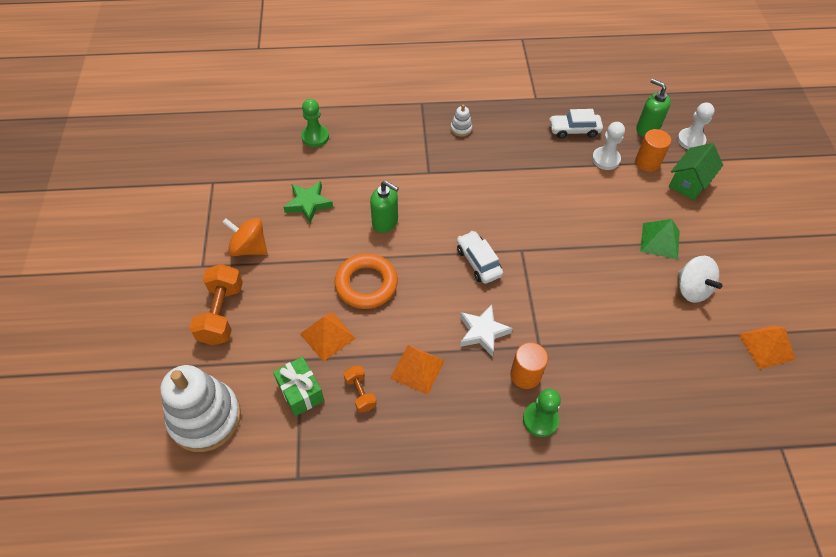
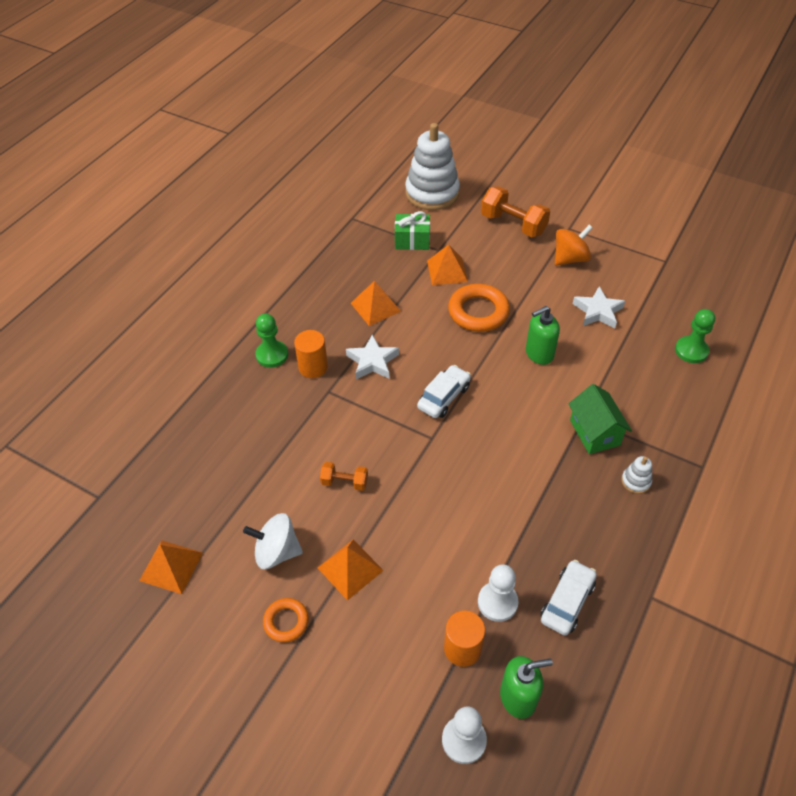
camera: 125 degrees right, 5 degrees down
(308, 204) = (598, 311): green star -> white star
(360, 393) = (384, 269): orange dumbbell -> orange dumbbell (344, 482)
(478, 262) = (443, 397): white car -> white car turned 60 degrees counterclockwise
(660, 241) = (350, 569): green pyramid -> orange pyramid
(689, 183) = (400, 671): green house -> green house (594, 432)
(724, 253) = (286, 622): none -> orange ring

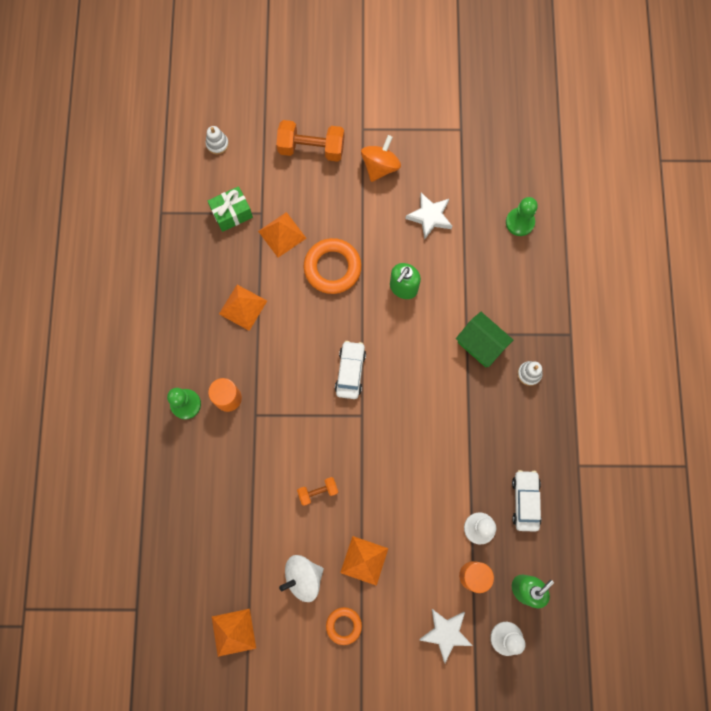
camera: 30 degrees left, 25 degrees up
(372, 361) = (273, 366): white star -> white star (446, 632)
(432, 193) = (217, 144): white stacking toy -> white stacking toy, size x0.40

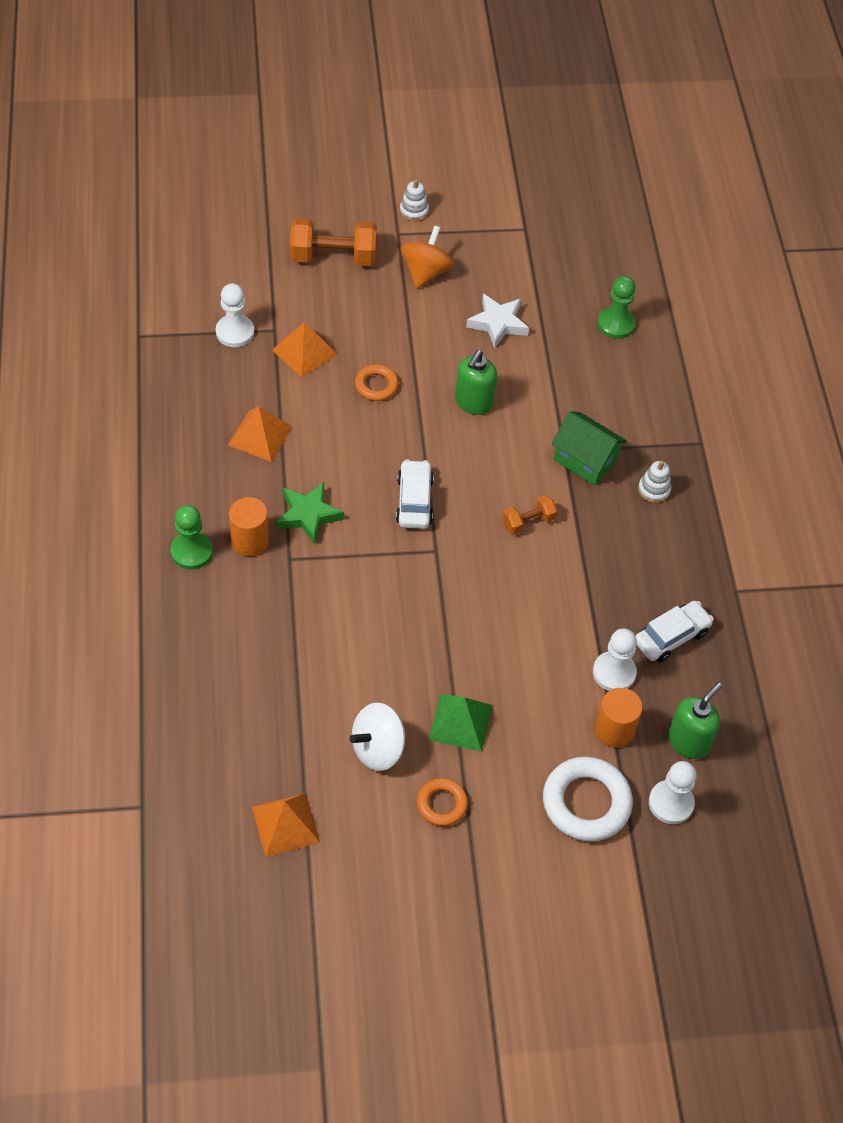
camera: 10 degrees left, 20 degrees down
(217, 144) = (208, 257): white stacking toy -> white stacking toy (414, 211)
(232, 213) = (235, 332): green gift -> white pawn
(272, 379) = (308, 515): none -> green star
(318, 491) = (386, 643): orange dumbbell -> orange dumbbell (528, 522)
(332, 268) = (376, 385): orange ring -> orange ring, size x0.57
(364, 560) = (460, 722): orange pyramid -> green pyramid
(446, 632) = (586, 802): white star -> white ring
(525, 501) = (671, 636): white car -> white car turned 60 degrees clockwise

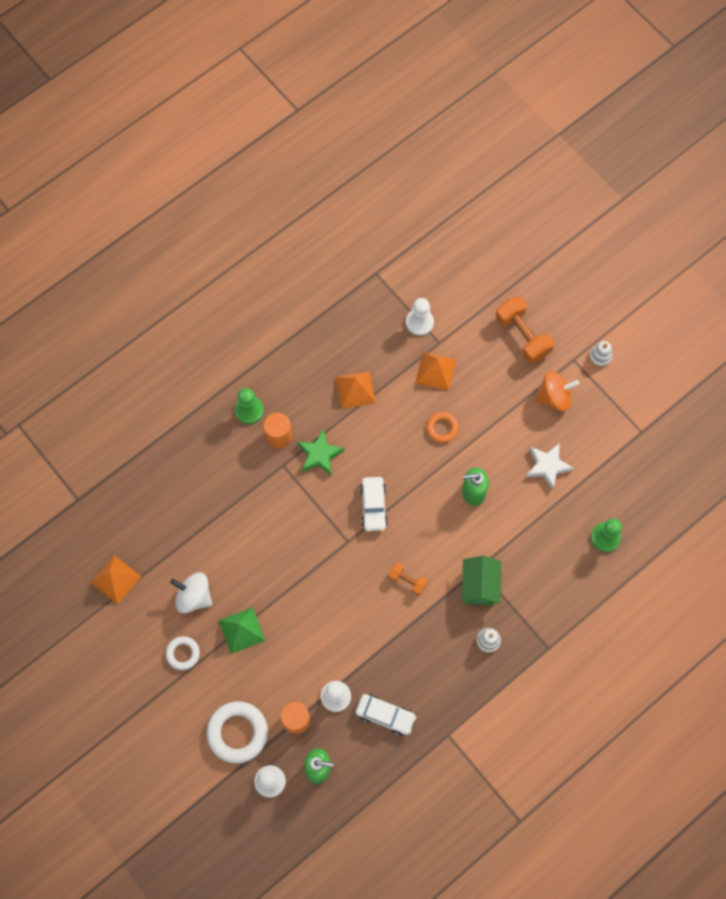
camera: 60 degrees right, 15 degrees up
(414, 501) = (373, 506): white car -> white car turned 120 degrees clockwise
(442, 804) = (183, 653): orange ring -> white ring

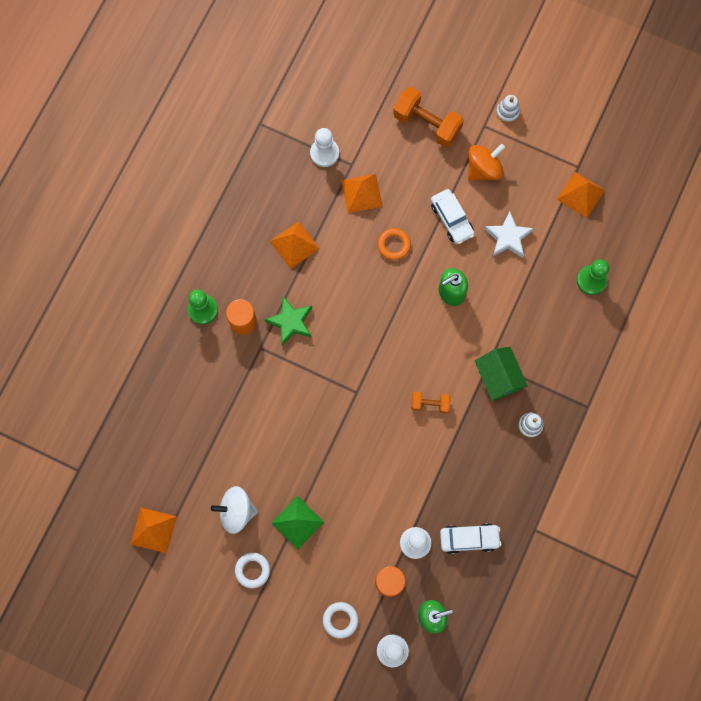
camera: 25 degrees left, 5 degrees up
(237, 733) = (340, 620): white ring -> white ring, size x0.57
(373, 506) = (365, 348): white car -> white car (452, 219)
(632, 457) = (581, 194): none -> orange pyramid

